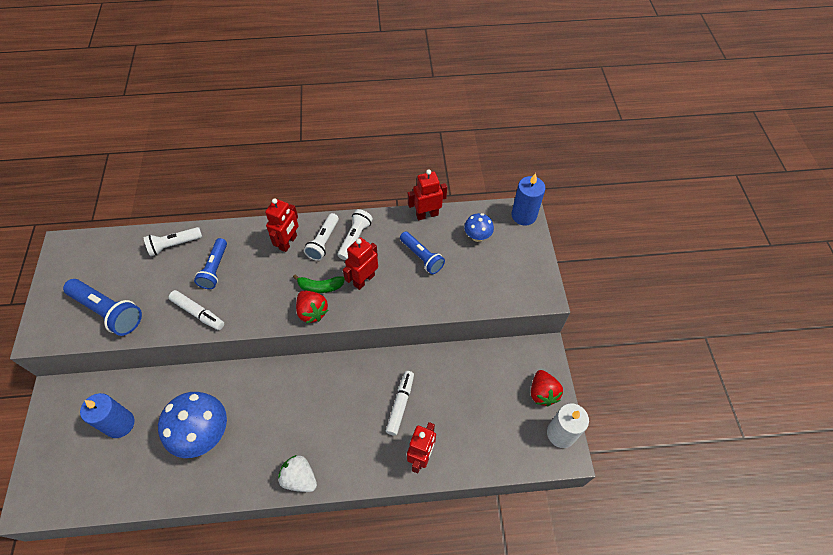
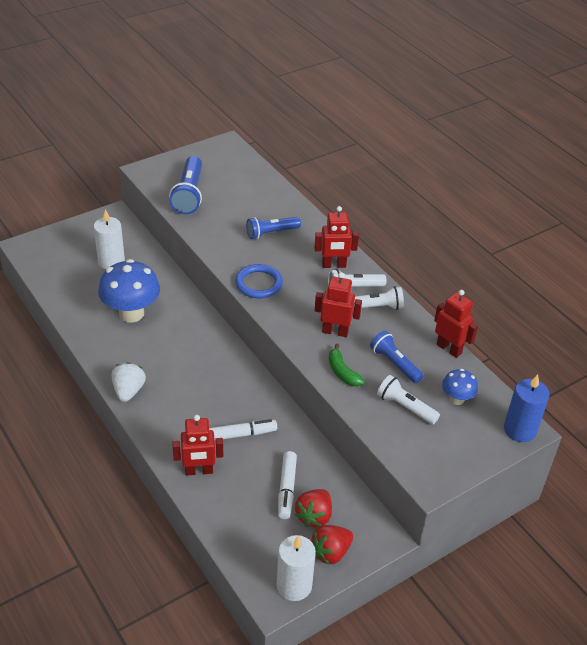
camera: 60 degrees right, 15 degrees down
(120, 424) = (111, 262): blue candle -> white candle
(174, 245) = (275, 200): white flashlight -> white flashlight (405, 407)
(198, 313) = (223, 242): white marker -> white marker (286, 489)
(271, 309) = (258, 284): none -> blue ring
(312, 312) = (275, 310): red strawberry -> red strawberry (314, 516)
(320, 287) = (304, 305): green banana -> green banana (342, 372)
(421, 257) = (395, 364): blue flashlight -> blue flashlight turned 120 degrees clockwise

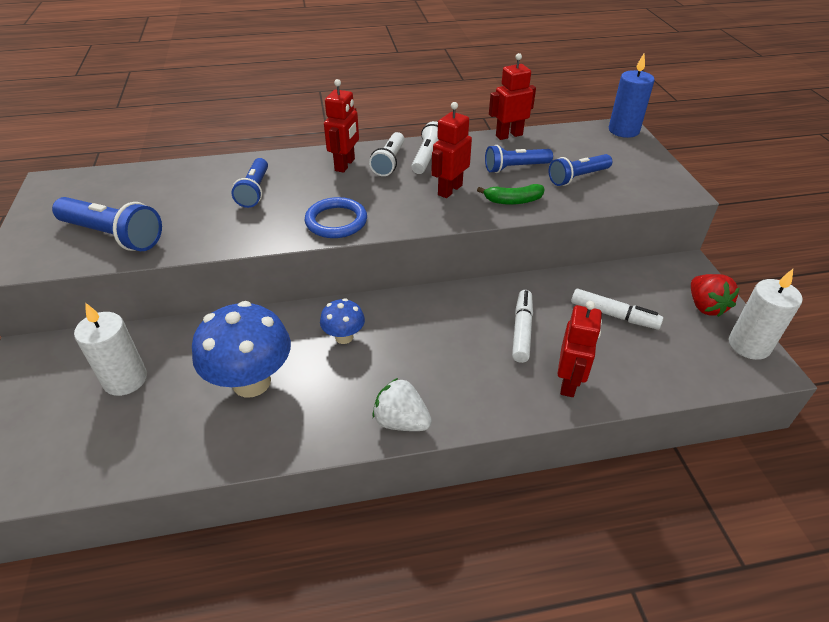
camera: 65 degrees left, 0 degrees up
(314, 516) = (655, 305): red strawberry -> none
(405, 407) = (578, 177): white flashlight -> blue flashlight
(456, 399) = (576, 149): blue mushroom -> blue mushroom (344, 337)

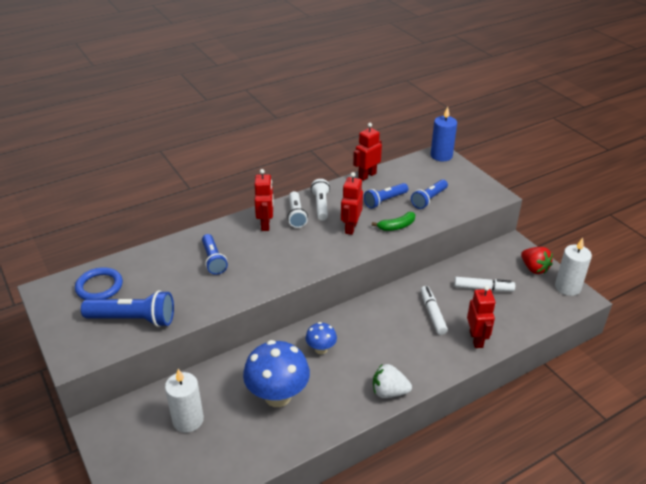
camera: 20 degrees left, 5 degrees down
(336, 221) = (288, 269): blue ring -> blue ring (99, 286)

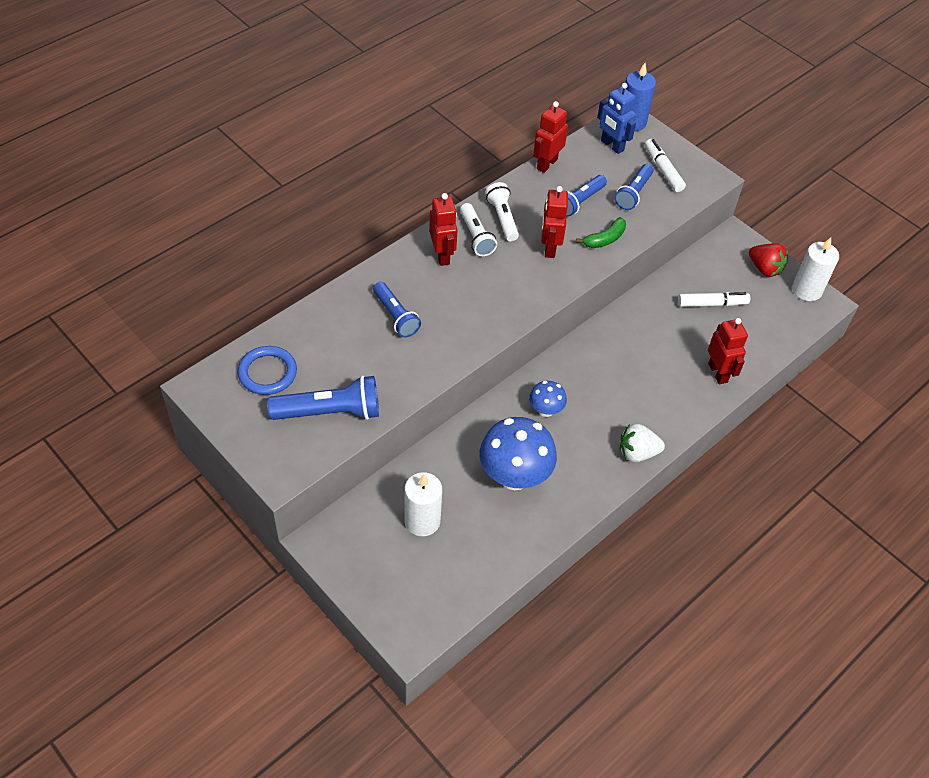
camera: 15 degrees left, 15 degrees up
(421, 168) = (612, 146): none -> blue robot
(432, 313) = (661, 346): white marker -> white marker (663, 170)

